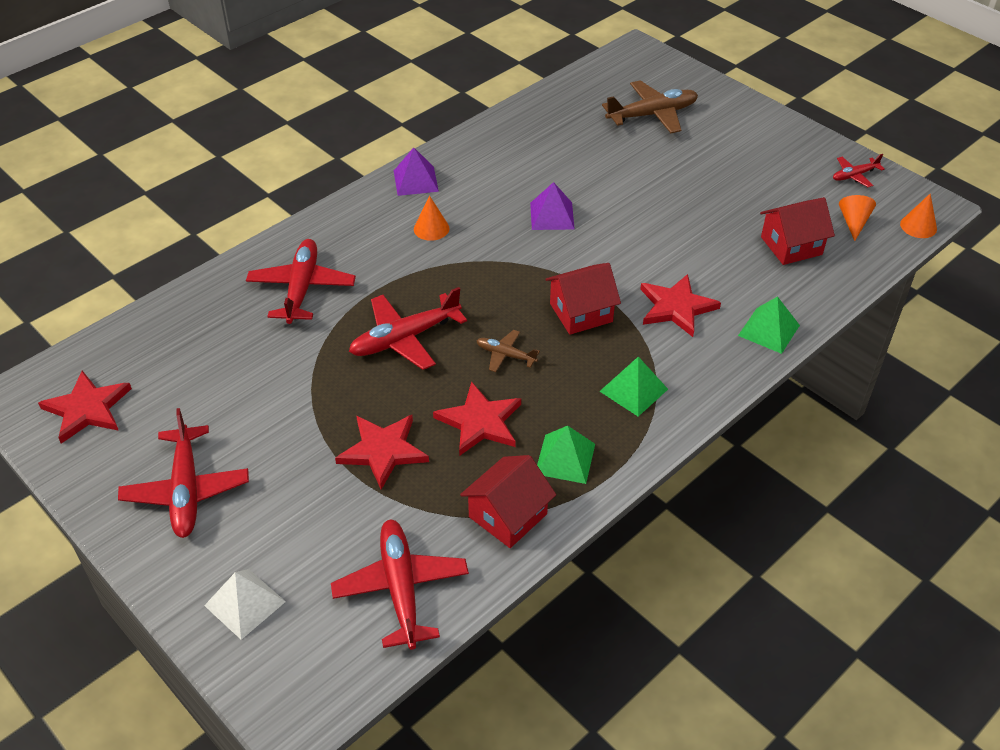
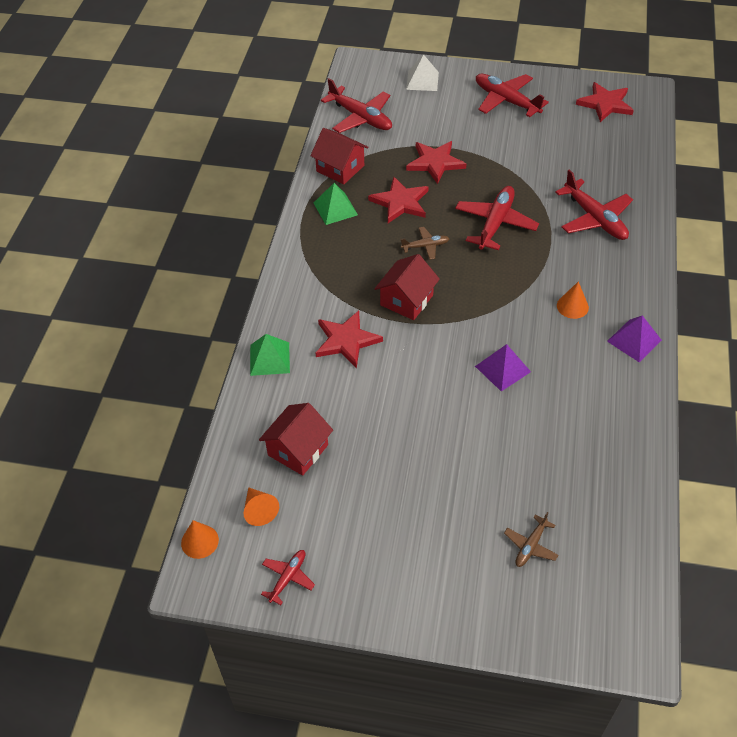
camera: 145 degrees right, 5 degrees up
(508, 515) = (340, 168): red house -> red house turned 60 degrees counterclockwise
(633, 390) = (329, 267): green pyramid -> none
(652, 115) = (530, 545): brown plane -> brown plane, size x0.53

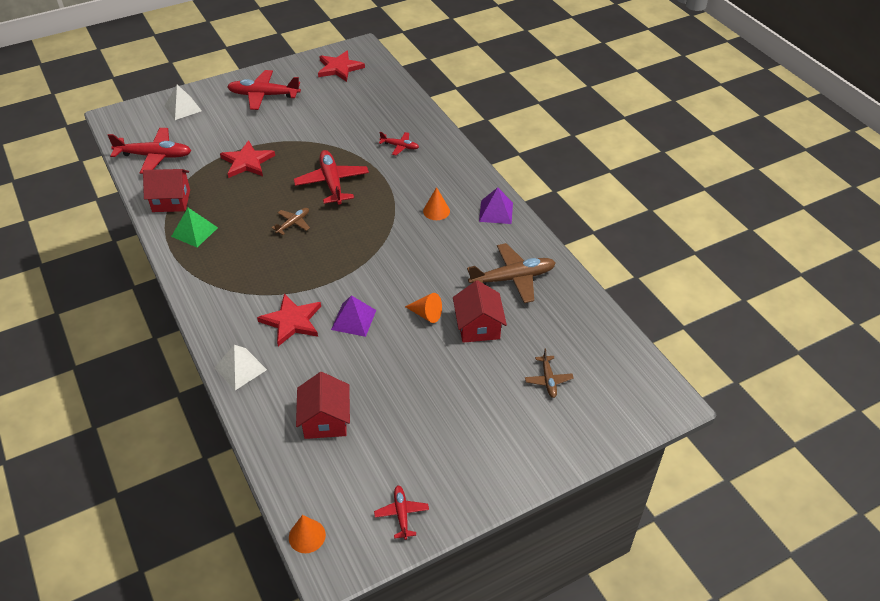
camera: 40 degrees left, 5 degrees down
(259, 510) = (335, 482): orange cone -> orange cone (426, 314)
(269, 358) = (240, 368): green pyramid -> white pyramid
(400, 202) = (245, 202): red star -> none
(406, 300) = (313, 268): red house -> red house (478, 326)
(502, 369) = (426, 277): purple pyramid -> purple pyramid (353, 320)
(588, 420) = (512, 278): none -> brown plane
(594, 218) = (400, 146): red plane -> red plane, size x0.53

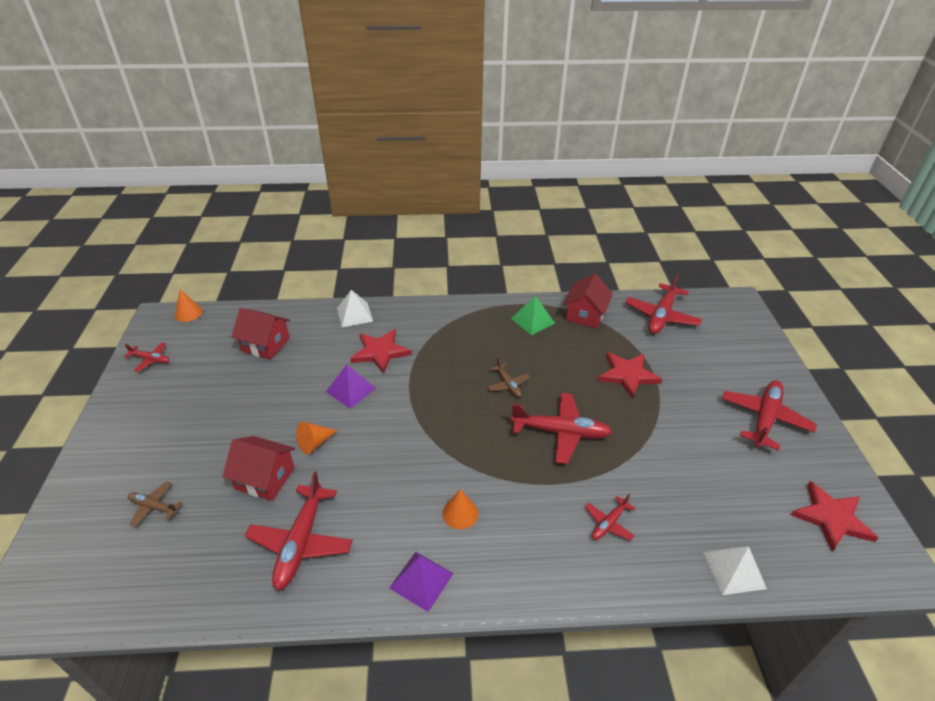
camera: 115 degrees right, 5 degrees down
(183, 108) = (747, 348): white pyramid -> white pyramid (734, 570)
(512, 278) = (301, 542): brown plane -> red plane

